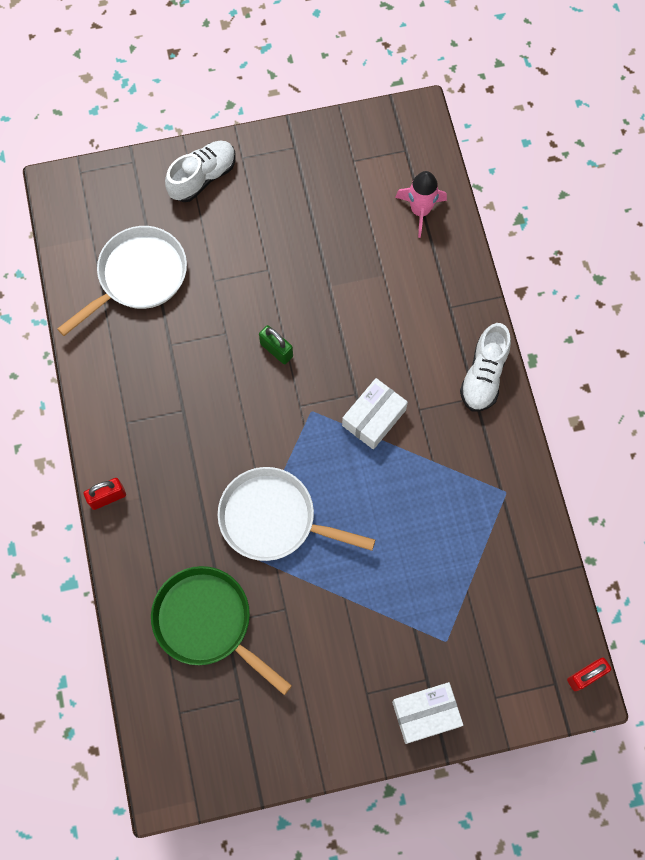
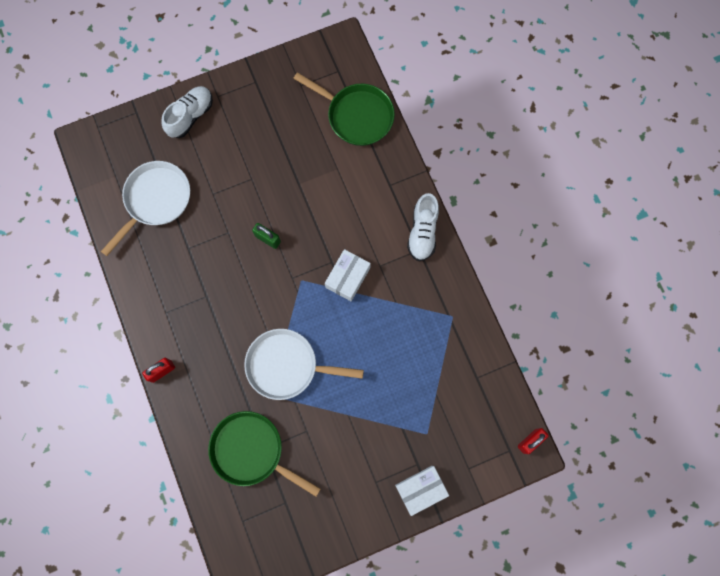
camera: 10 degrees left, 5 degrees up
(420, 211) = (356, 115): pink rocket -> green pan

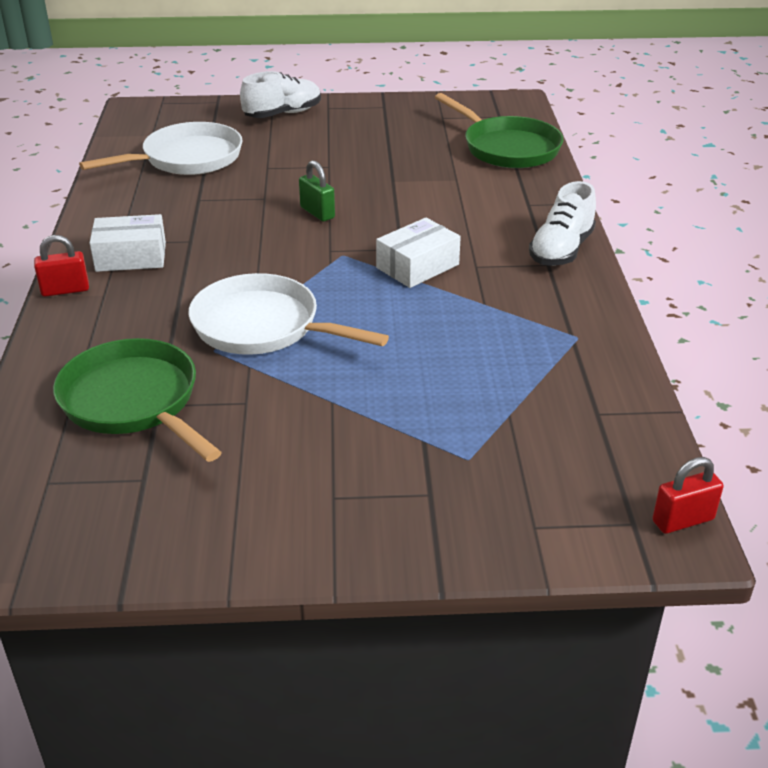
camera: 20 degrees right, 40 degrees down
(420, 489) = (419, 530): white box -> white box (131, 257)

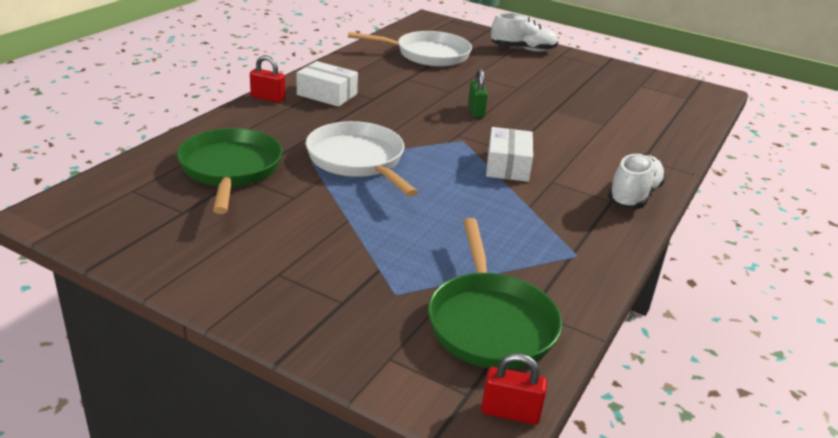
camera: 30 degrees right, 5 degrees down
(417, 266) = (507, 166): white box -> white box turned 75 degrees counterclockwise
(507, 148) = (669, 119): green pan -> green pan (490, 322)
(561, 250) = (633, 196): white shoe -> white shoe turned 150 degrees clockwise

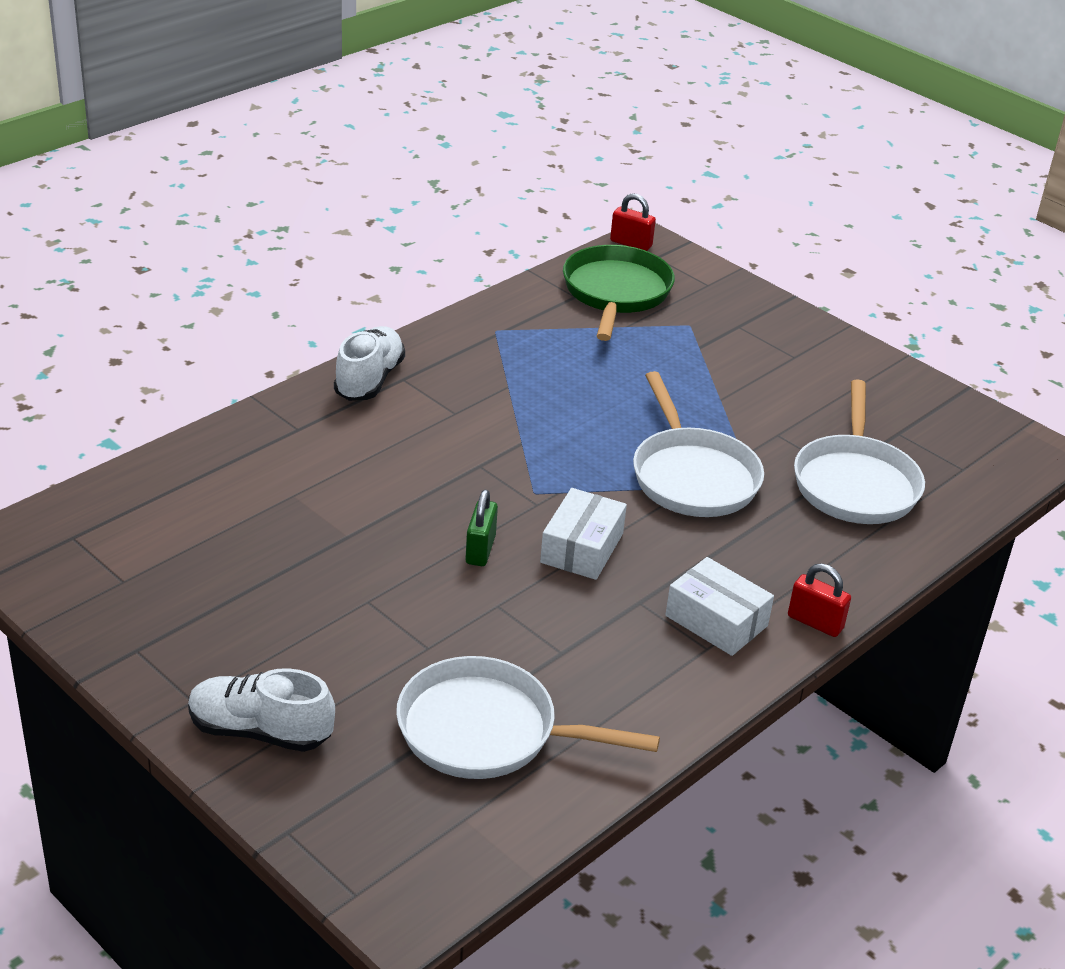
camera: 165 degrees left, 5 degrees up
(230, 170) = (855, 483): green pan -> white pan
(507, 166) = (497, 442): white box -> white box (582, 548)
(633, 196) = (369, 380): white shoe -> white shoe turned 150 degrees clockwise

